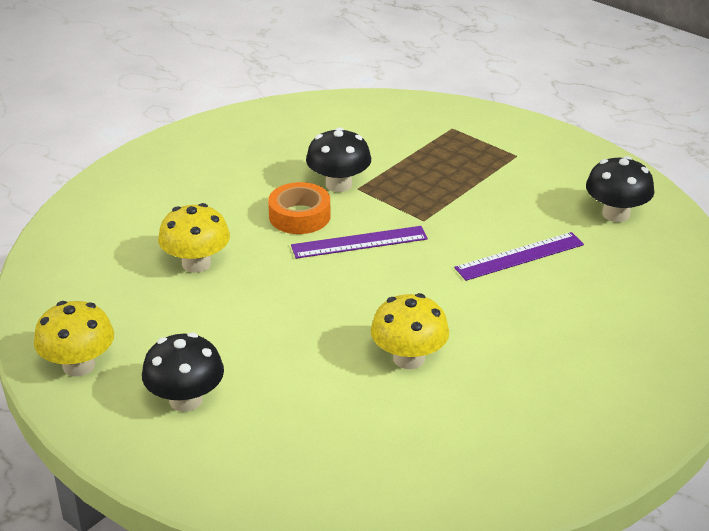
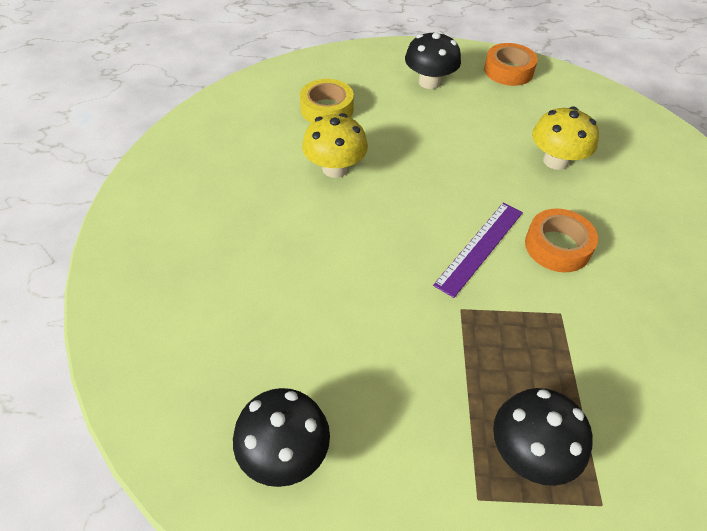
camera: 140 degrees right, 15 degrees up
(79, 365) = (508, 71): yellow mushroom -> orange tape
(338, 184) = (581, 306): black mushroom -> black mushroom (530, 452)
(345, 428) = (327, 109): none -> yellow tape
(519, 256) = (337, 315): purple ruler -> none

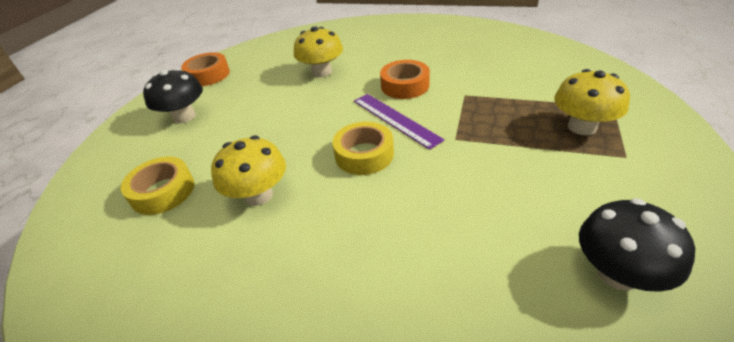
camera: 70 degrees left, 10 degrees down
(409, 231) = (364, 154): none -> yellow tape
(530, 452) = (582, 127): black mushroom -> yellow mushroom

